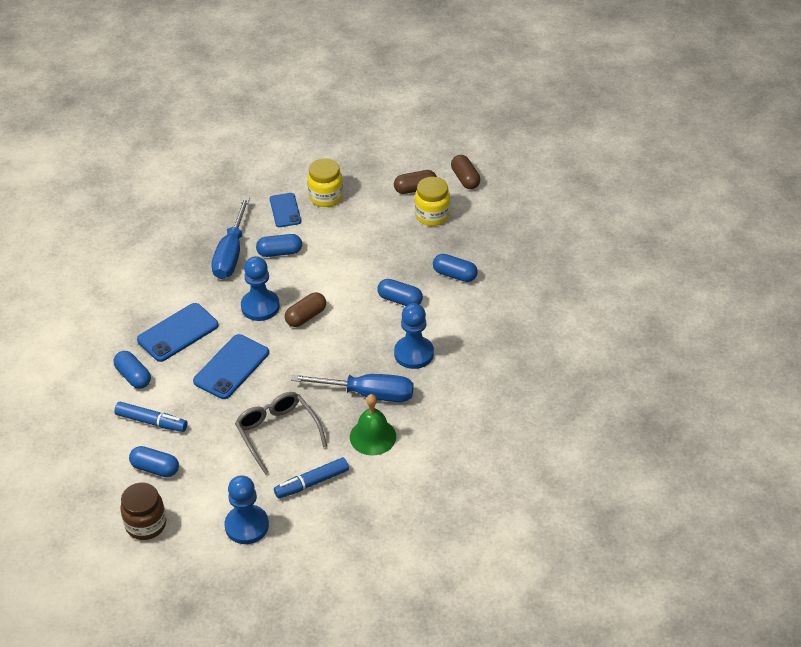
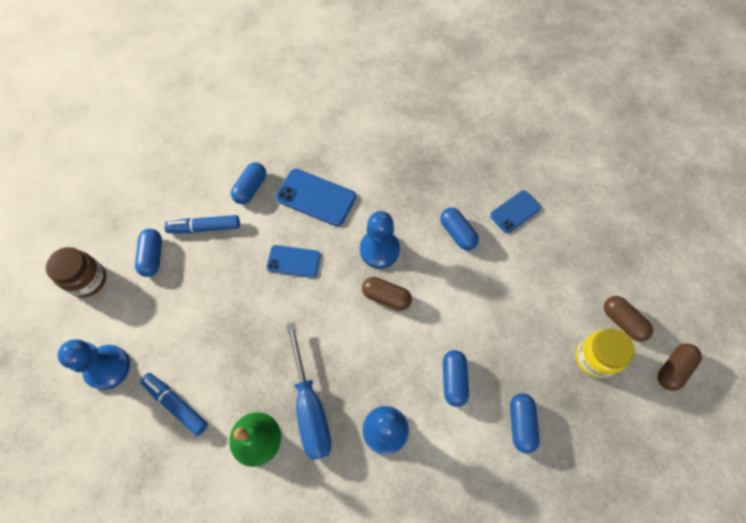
camera: 65 degrees right, 20 degrees up
(151, 422) = (204, 228): blue marker -> blue marker turned 90 degrees clockwise
(231, 254) = (433, 193): blue screwdriver -> none
(231, 367) = (293, 261): blue phone -> blue phone, size x0.65
(277, 433) = (228, 341): grey glasses -> none
(326, 197) = (555, 239): yellow jar -> none

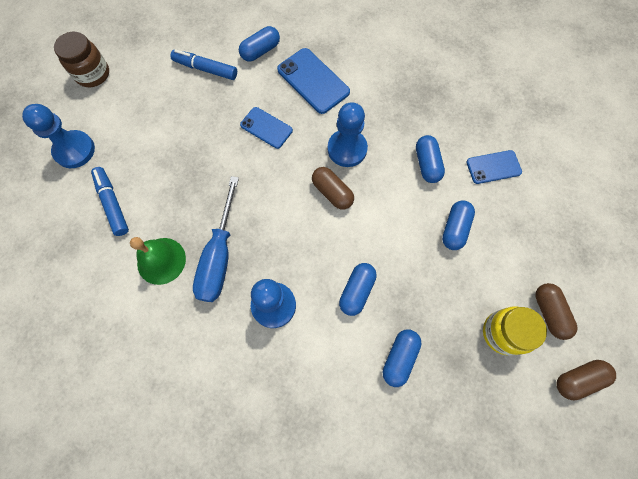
camera: 25 degrees right, 5 degrees up
(153, 256) = (152, 76): blue capsule -> blue capsule (454, 229)

